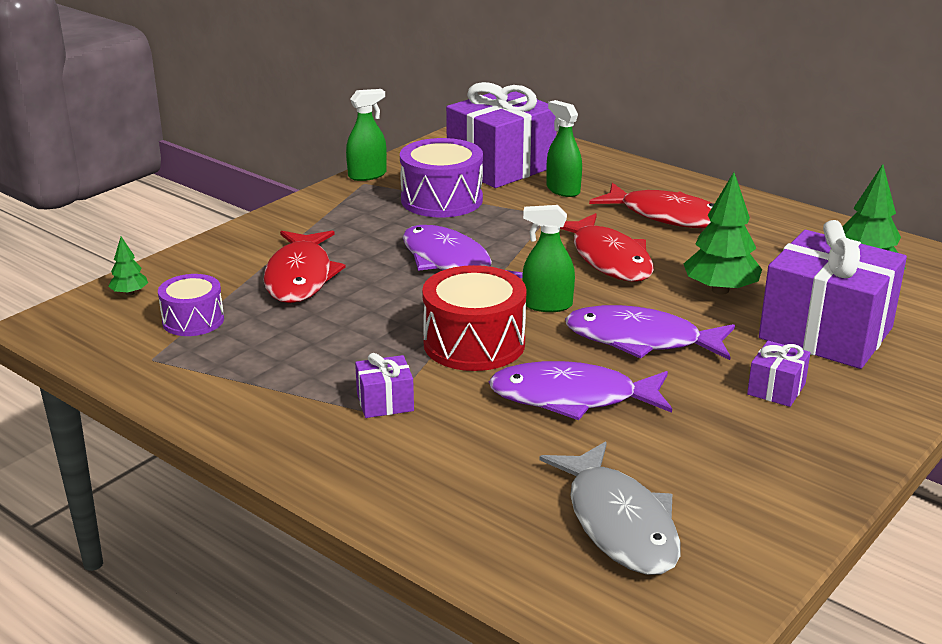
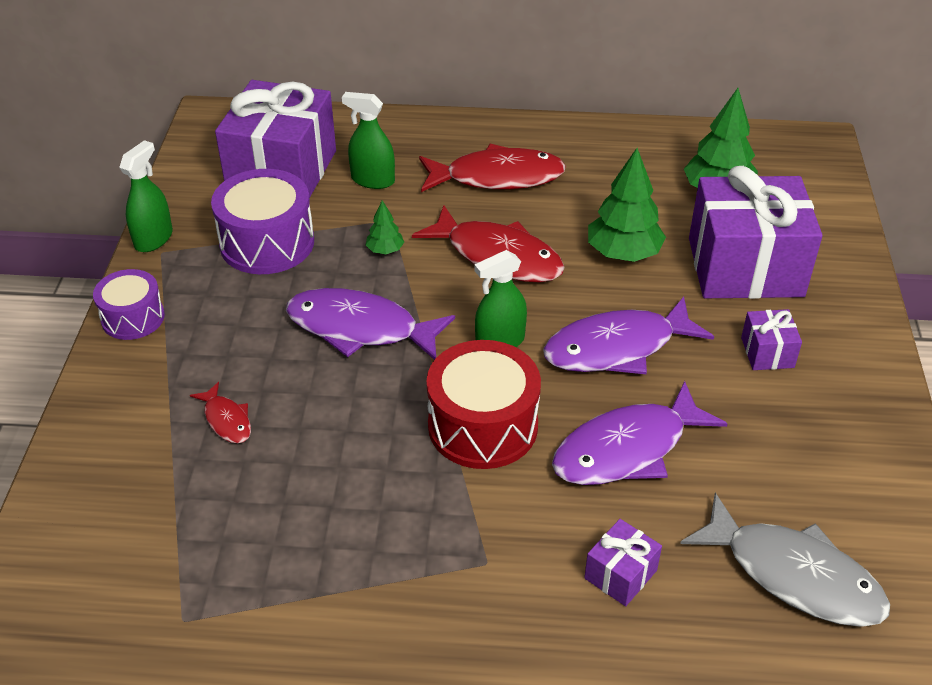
camera: 35 degrees left, 15 degrees up
(130, 293) = (56, 538): green tree -> green tree (385, 250)
(193, 320) = (172, 541): purple drum -> purple drum (133, 318)
(300, 277) = (226, 420): red fish -> red fish, size x0.48
(385, 402) = (476, 546): purple gift -> purple gift (620, 574)

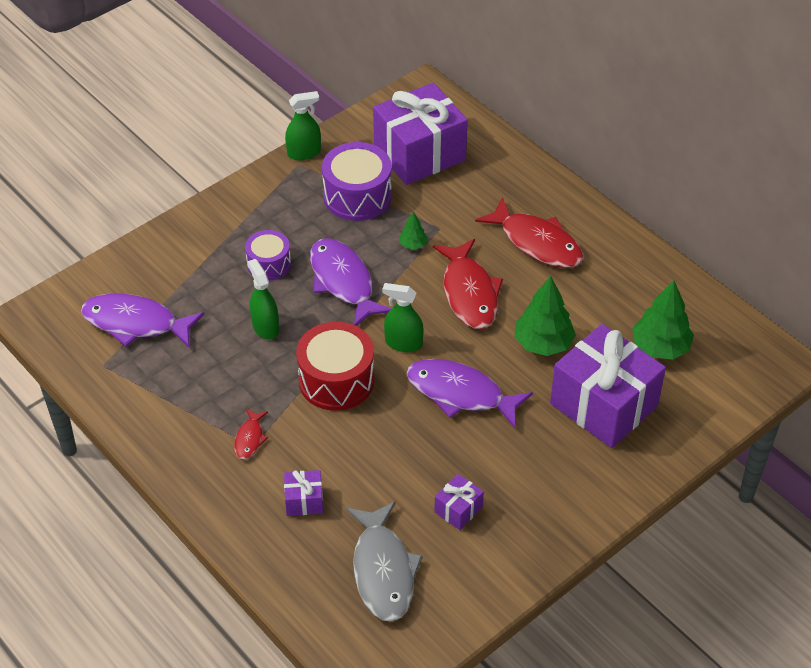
camera: 45 degrees right, 5 degrees up
(133, 318) = (244, 194): purple drum -> purple drum (269, 264)
(226, 420) = (224, 284): red fish -> red fish (250, 438)
(372, 180) = (462, 194): green spray bottle -> green spray bottle (265, 327)
(627, 449) = (390, 448): purple fish -> purple fish (136, 323)
(767, 352) = (540, 460): purple gift -> purple gift (458, 509)

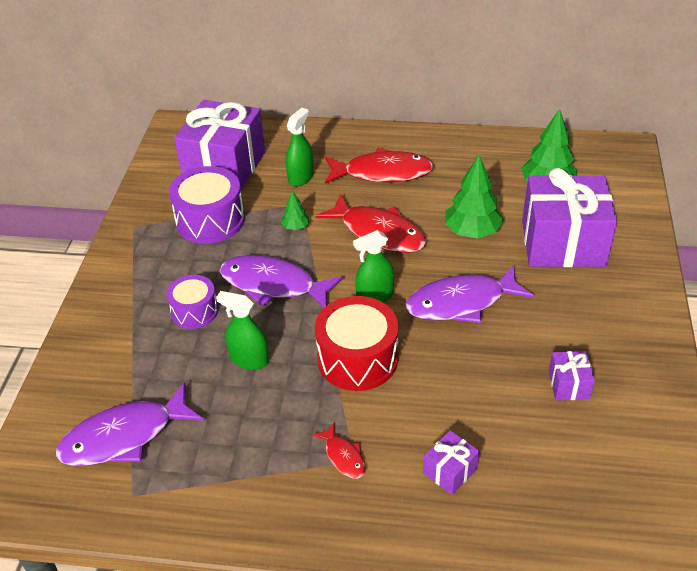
camera: 40 degrees left, 5 degrees down
(304, 153) = (129, 216): green spray bottle -> green spray bottle (301, 177)
(383, 570) = (578, 475): grey fish -> none

